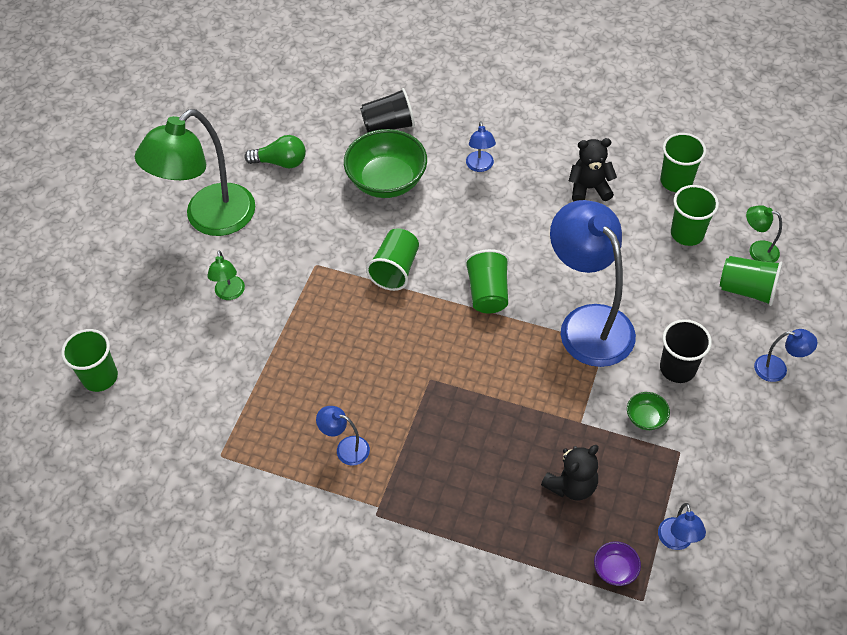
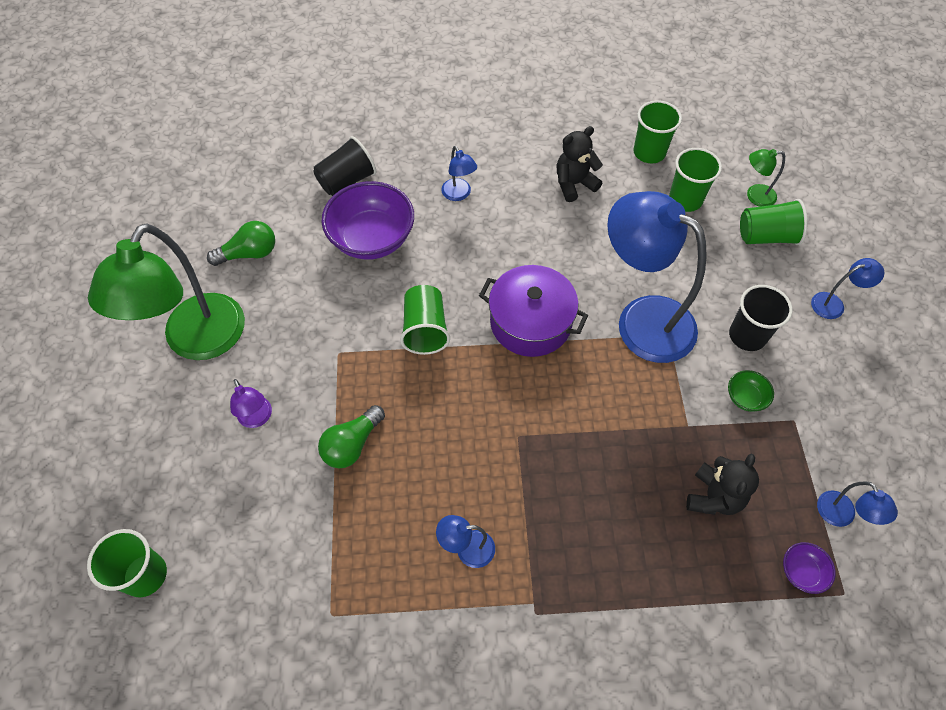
camera: 25 degrees left, 5 degrees up
(230, 294) = (257, 418): green lamp -> purple lamp
(294, 338) = (352, 444): none -> green light bulb
(387, 181) = (372, 239): green bowl -> purple bowl
(488, 293) = (530, 322): green cup -> purple pot

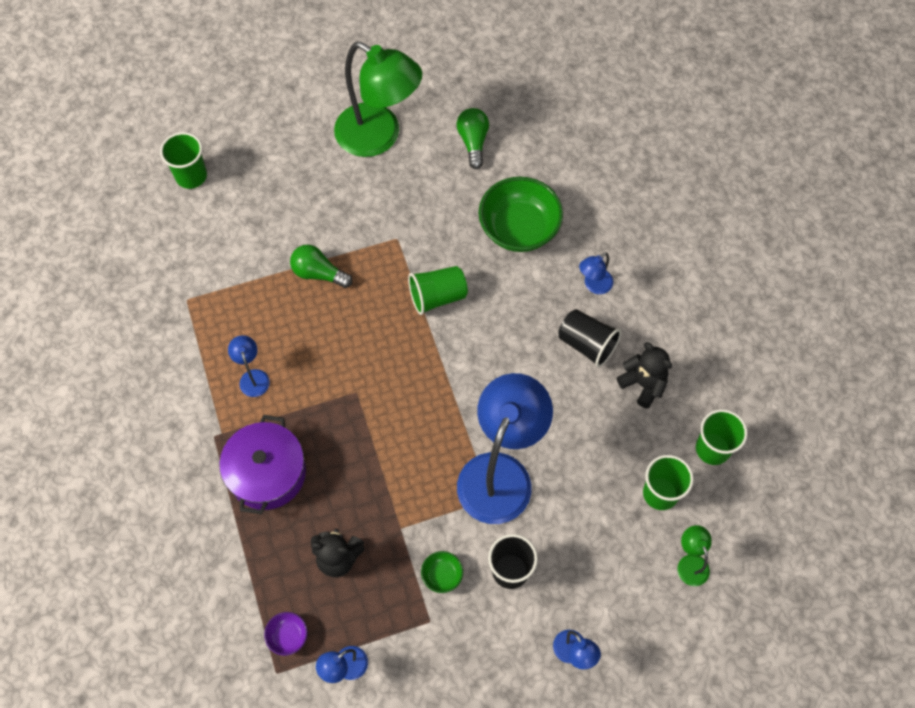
camera: 75 degrees right, 5 degrees up
(197, 341) = (379, 137): green lamp -> green lamp turned 150 degrees counterclockwise
(249, 253) = (473, 142): green light bulb -> green light bulb turned 150 degrees counterclockwise
(257, 418) = (324, 202): purple lamp -> none
(347, 181) = (577, 189): black cup -> black cup (587, 344)
(372, 239) = (519, 229): purple bowl -> green bowl
(530, 322) = (469, 378): purple pot -> purple pot (267, 473)
(766, 236) = (639, 579): green cup -> none

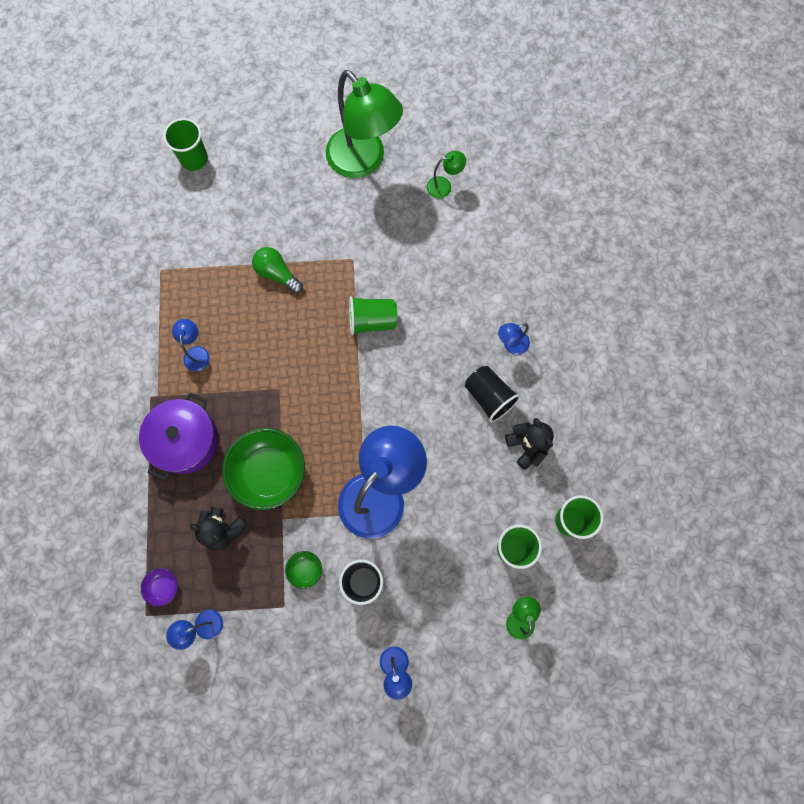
camera: 15 degrees right, 10 degrees up
(473, 142) = (444, 186): green light bulb -> green lamp
(519, 229) = (461, 276): green bowl -> green bowl (269, 472)

